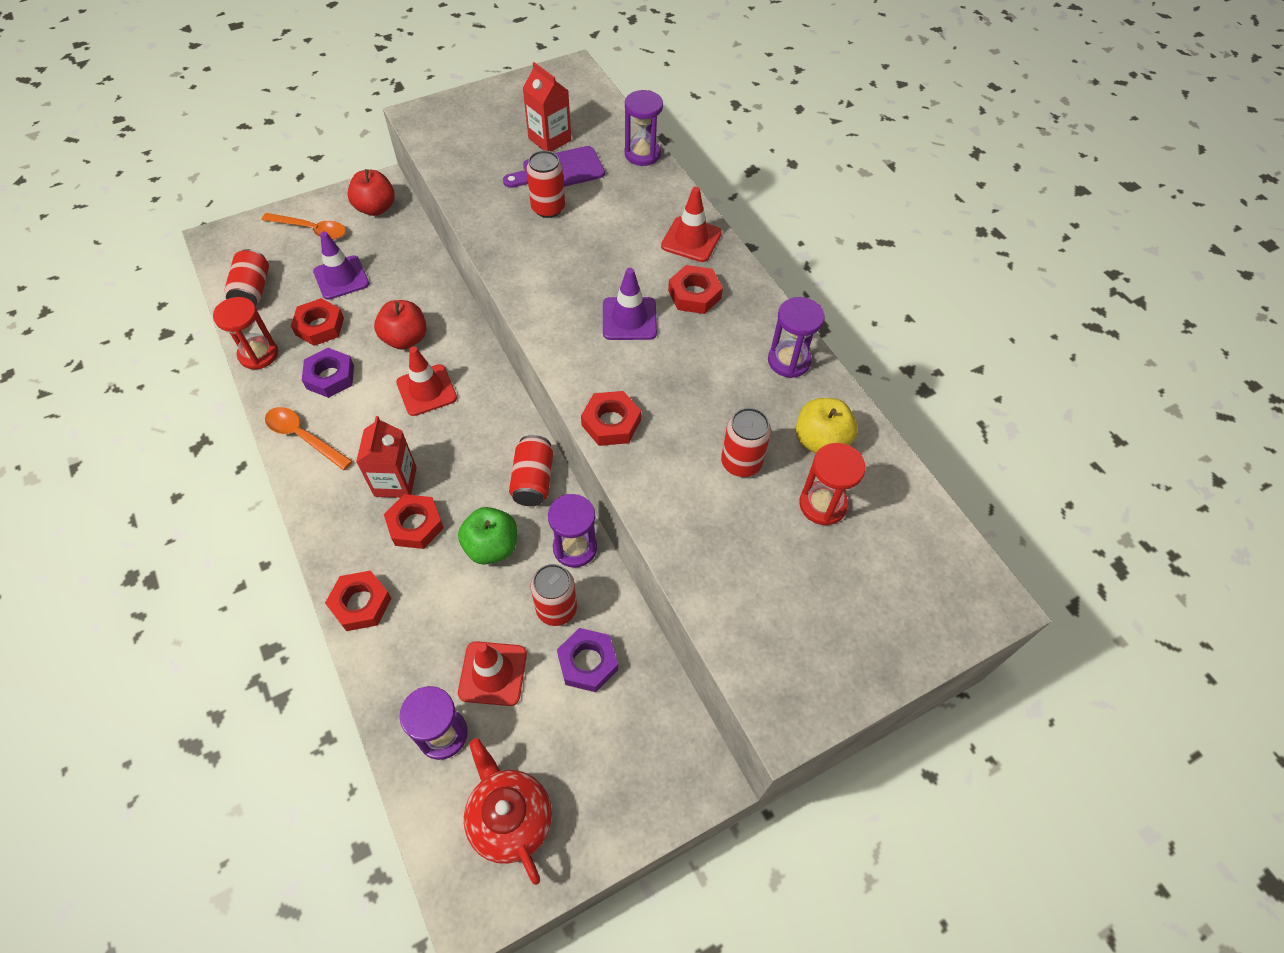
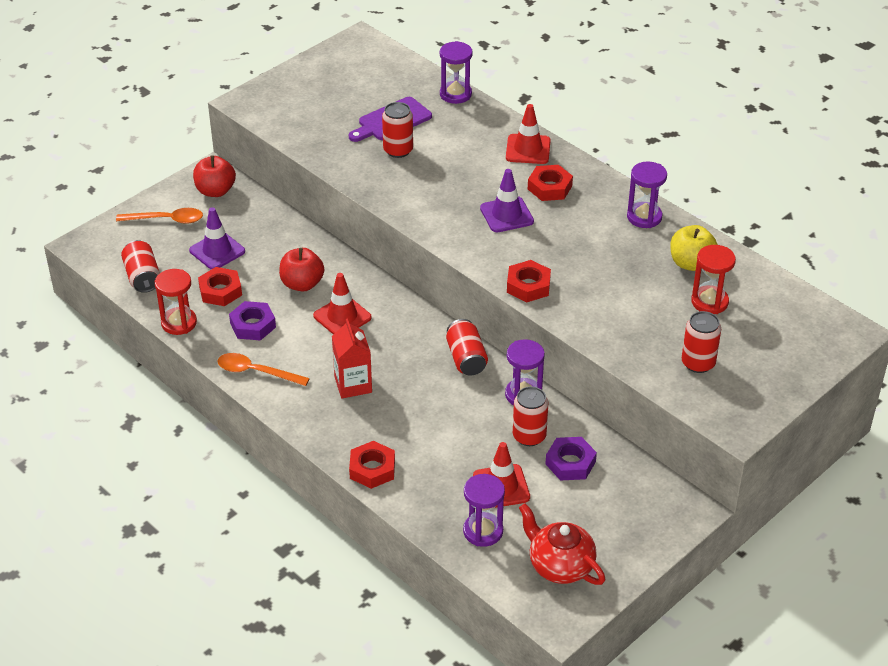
camera: 15 degrees left, 15 degrees down
(415, 525) = (386, 409): red nut -> none
(491, 547) = (456, 409): green apple -> none
(549, 139) = (370, 98): red carton -> none
(741, 462) = (638, 289): red can -> red can (698, 363)

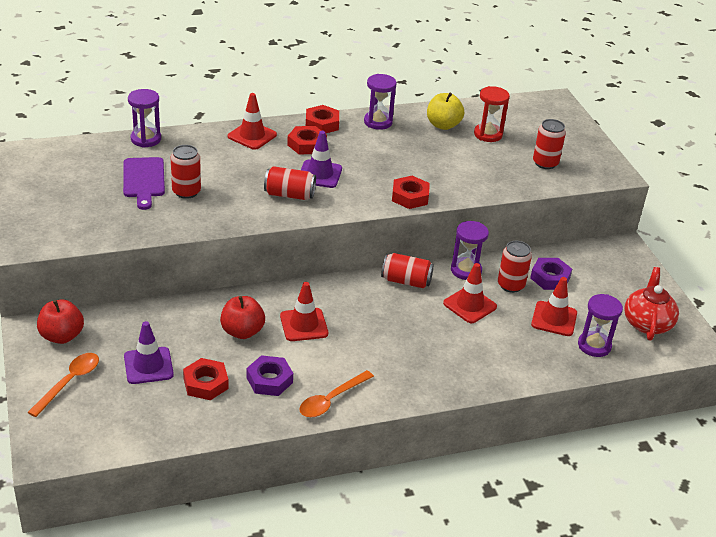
camera: 65 degrees left, 5 degrees down
(142, 277) = (137, 428): red can -> red can (289, 195)
(179, 323) = (225, 426): red hourglass -> none
(353, 385) = (390, 350): red carton -> none
(372, 469) = (494, 376): red nut -> red nut (322, 124)
(468, 416) = (470, 305): none -> red traffic cone
(560, 565) = (647, 323): red teapot -> red teapot turned 120 degrees clockwise

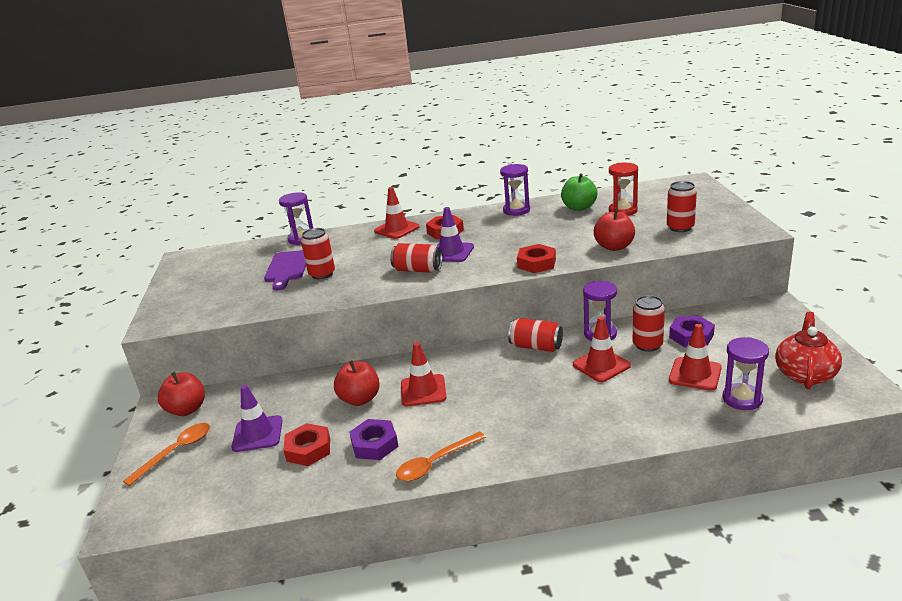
camera: 15 degrees right, 10 degrees down
(322, 124) = (463, 216): red nut -> none
(443, 125) = (579, 207): yellow apple -> green apple
(483, 182) = (614, 247): none -> red apple

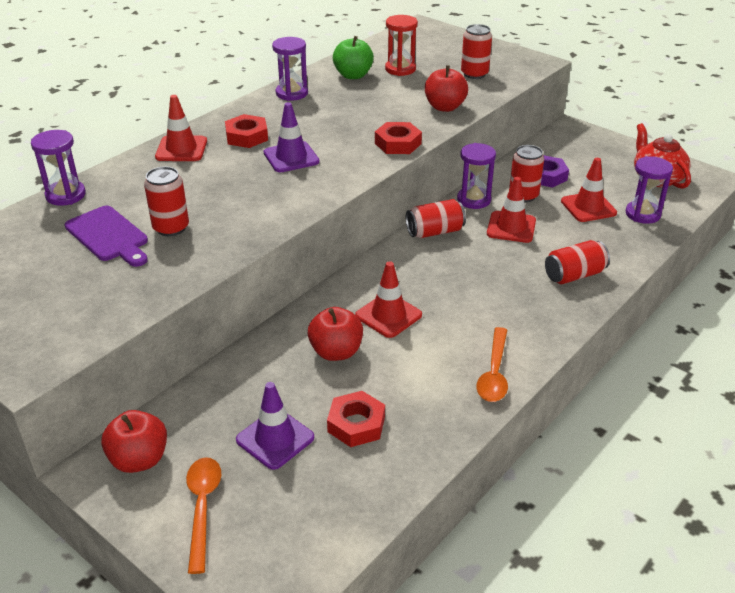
camera: 45 degrees left, 10 degrees up
(374, 444) = (415, 385): purple nut -> none
(418, 270) = (283, 187): red can -> red can (574, 275)

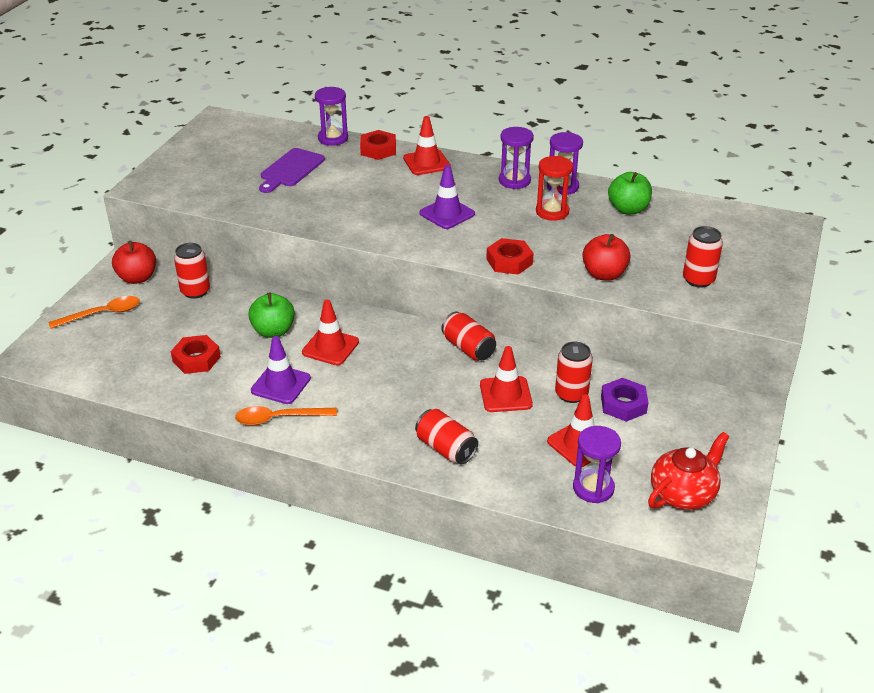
camera: 70 degrees right, 0 degrees up
(171, 228) = (313, 190): red can -> red can (195, 291)
(247, 136) = (467, 185): red nut -> red nut (378, 149)
(275, 439) = (171, 326): purple traffic cone -> purple traffic cone (281, 384)
(336, 352) = (273, 331): red apple -> green apple
(400, 69) = (667, 233): red hourglass -> red hourglass (552, 212)
(474, 200) = (540, 362): purple hourglass -> purple hourglass (514, 181)

